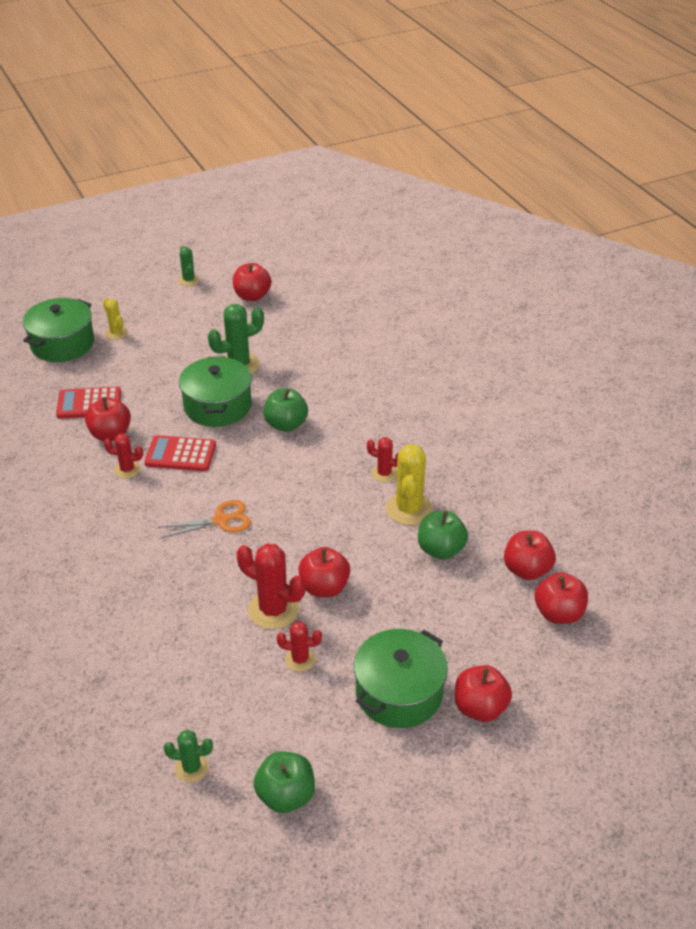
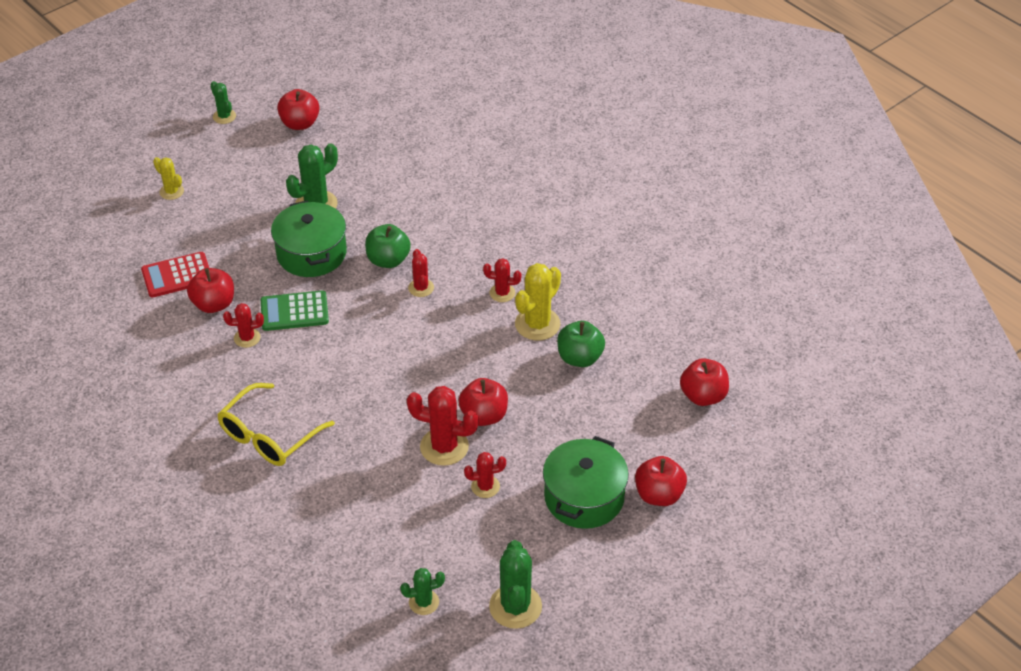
camera: 15 degrees left, 5 degrees up
(62, 344) = (118, 214): green pot -> none
(108, 564) = (268, 436): none -> yellow glasses
(180, 454) = (294, 311): red calculator -> green calculator
(221, 520) = (361, 371): orange scissors -> none
(285, 796) = (515, 606): green apple -> green cactus
(307, 455) = (421, 288): none -> red cactus
(409, 509) = (537, 324): yellow cactus -> yellow cactus turned 45 degrees clockwise
(527, 570) = (663, 361): red apple -> none

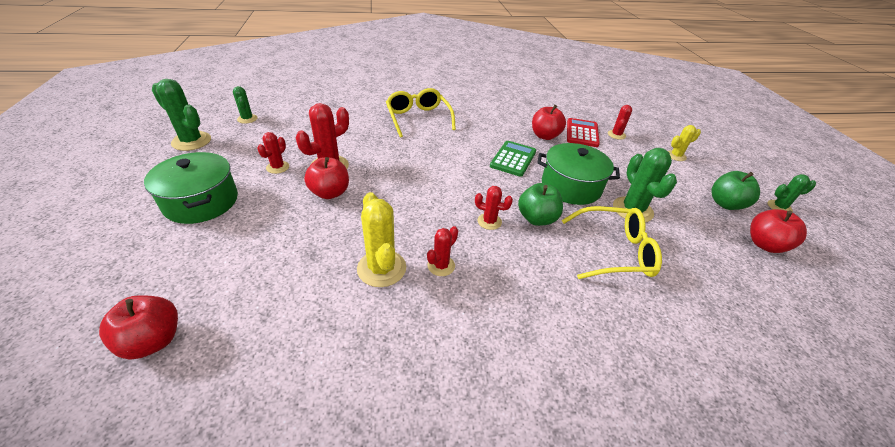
camera: 120 degrees right, 5 degrees down
(247, 338) = (504, 136): red cactus -> red cactus (616, 135)
(390, 204) = (614, 251): none -> yellow glasses
(424, 602) = (247, 119): green cactus -> green cactus turned 45 degrees counterclockwise
(579, 358) = (314, 274): green apple -> green apple (725, 204)
(659, 495) = (136, 239): red apple -> none

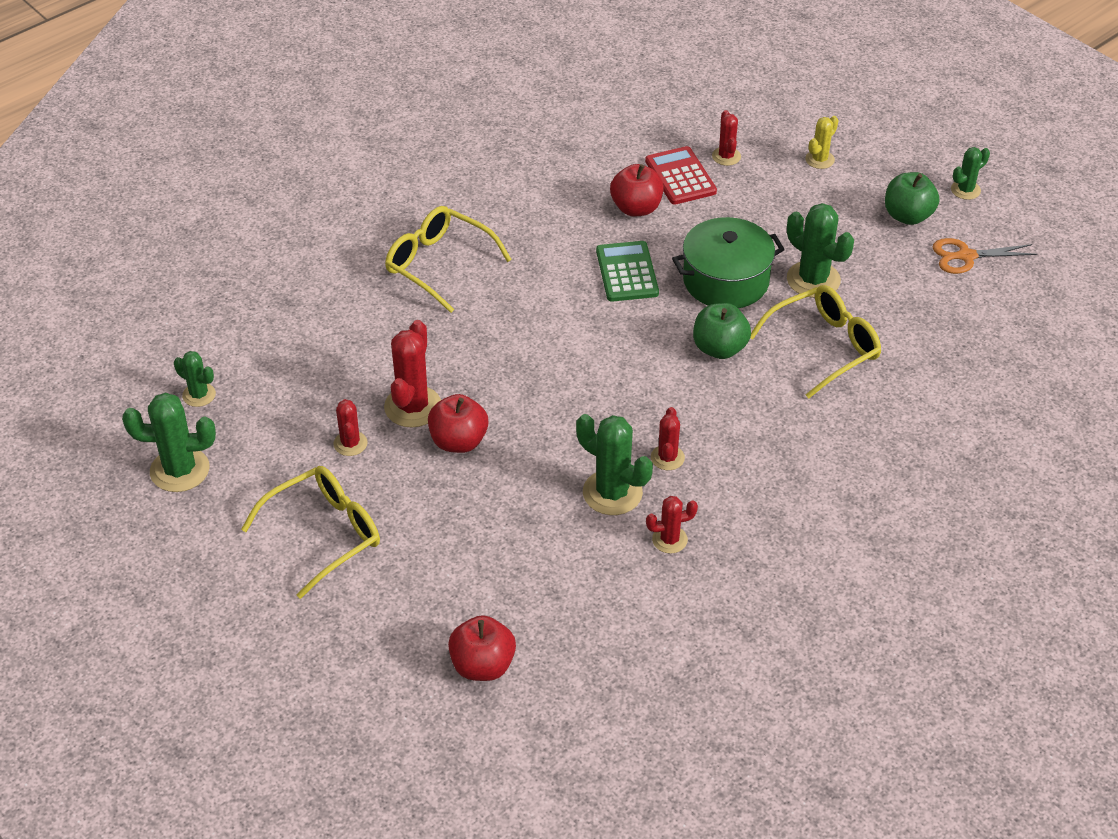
camera: 30 degrees left, 5 degrees up
(201, 202) = (325, 534): green pot -> yellow glasses
(381, 268) = (612, 493): yellow cactus -> green cactus
(489, 221) = (672, 380): red cactus -> red cactus (669, 540)
(765, 244) = (966, 256): red apple -> orange scissors

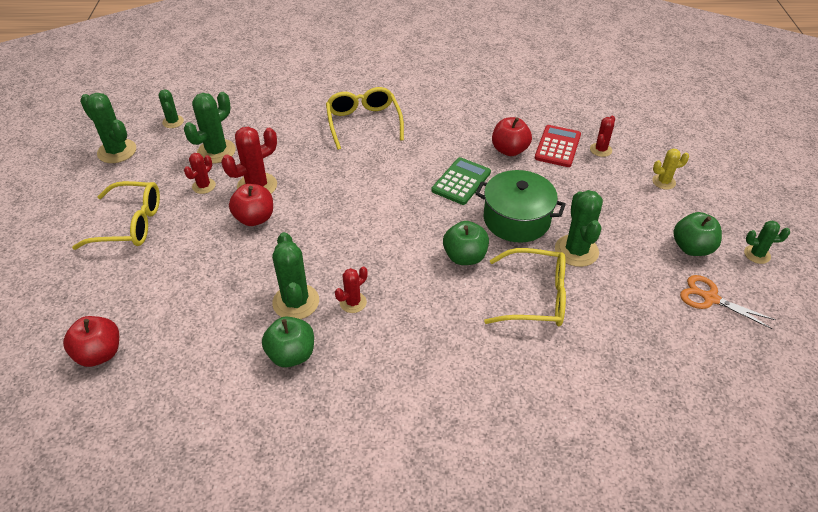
camera: 40 degrees right, 0 degrees up
(308, 397) = (216, 151): none -> green cactus
(669, 540) = (291, 354): red cactus -> green apple

